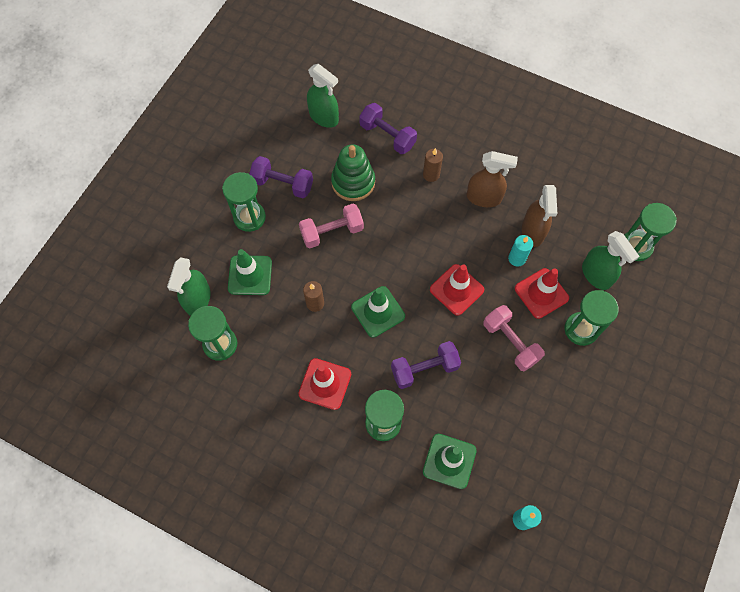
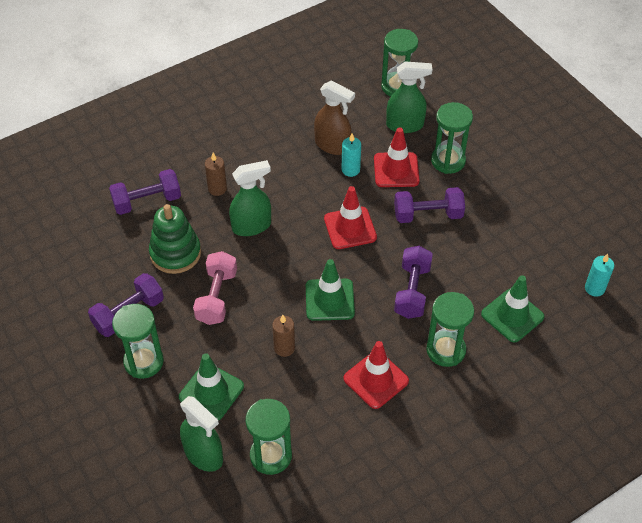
camera: 60 degrees left, 15 degrees down
(324, 117) = (80, 242): green spray bottle -> green spray bottle (252, 226)
(484, 198) = (272, 162): brown spray bottle -> none
(510, 342) = (428, 215): pink dumbbell -> purple dumbbell

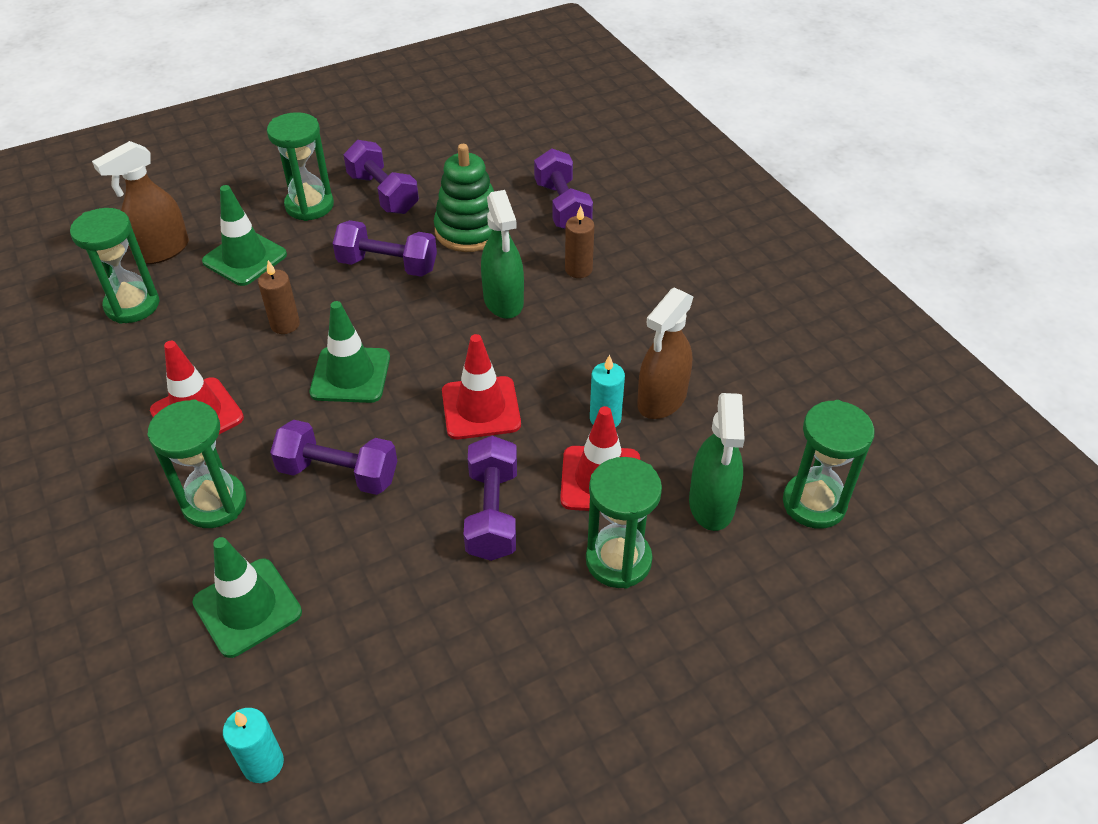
camera: 95 degrees right, 5 degrees down
(204, 455) = (162, 251): green spray bottle -> brown spray bottle
(216, 297) = (387, 265): pink dumbbell -> purple dumbbell

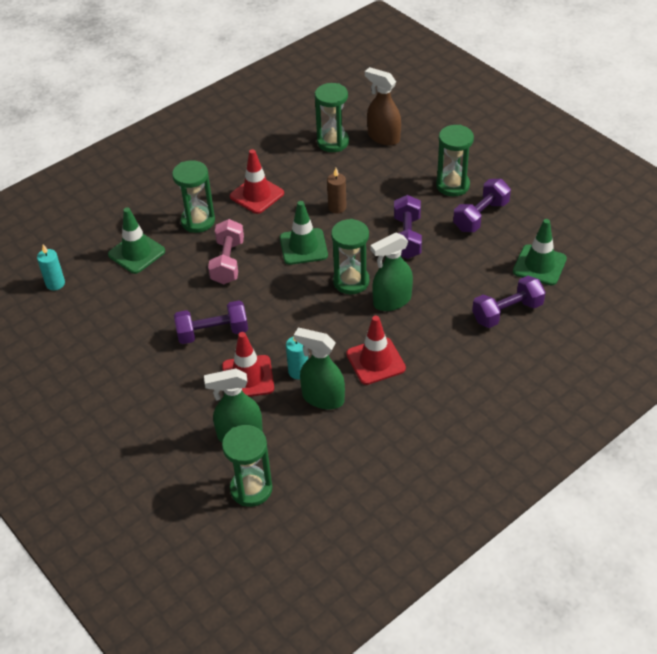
camera: 80 degrees right, 0 degrees up
(245, 258) = (390, 173): green traffic cone -> green traffic cone (539, 265)
(338, 473) = (227, 262): purple dumbbell -> pink dumbbell
(469, 231) = (458, 268): green stacking toy -> none
(481, 408) = (292, 310): red traffic cone -> red traffic cone (375, 361)
(578, 269) = (439, 334): brown candle -> none
(618, 560) = (189, 395): green hourglass -> green hourglass (351, 281)
(661, 400) = (322, 398): brown spray bottle -> green spray bottle

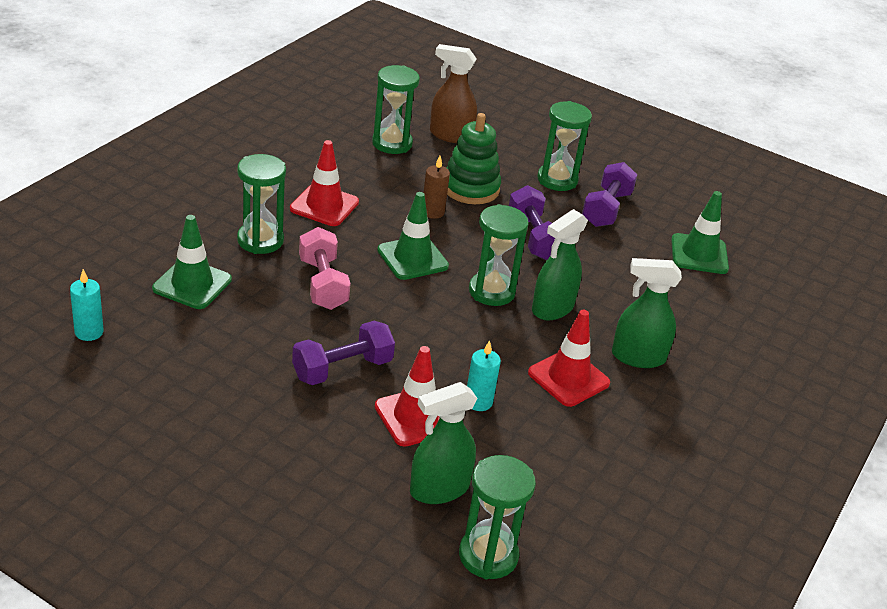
camera: 25 degrees left, 10 degrees down
(322, 398) = (525, 429): green spray bottle -> green spray bottle (637, 357)
(377, 188) = (470, 188): none -> green stacking toy
(507, 312) = (691, 307): purple dumbbell -> none

